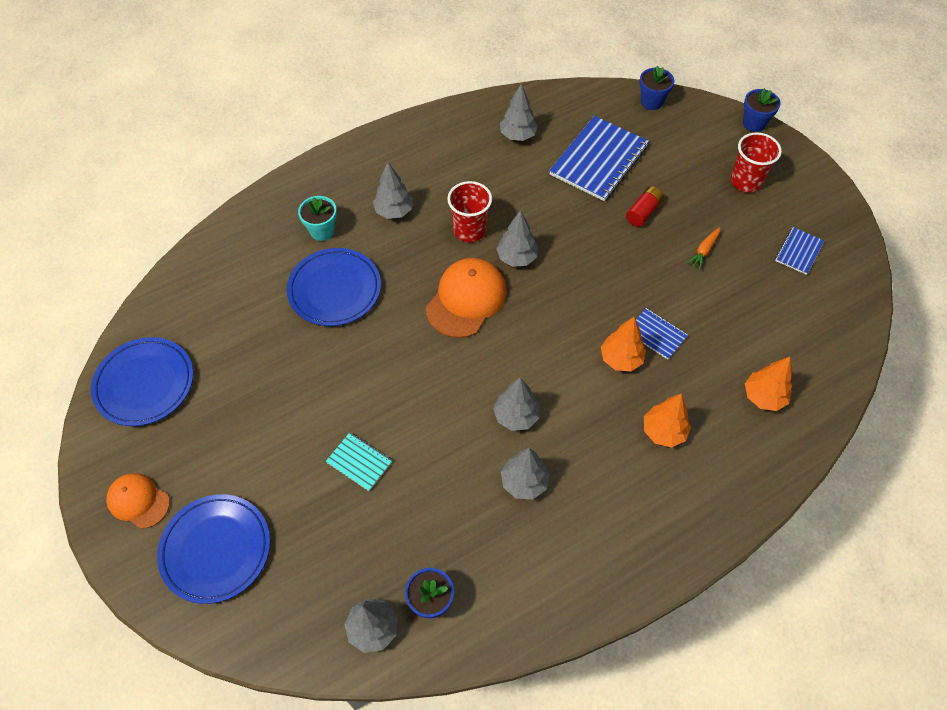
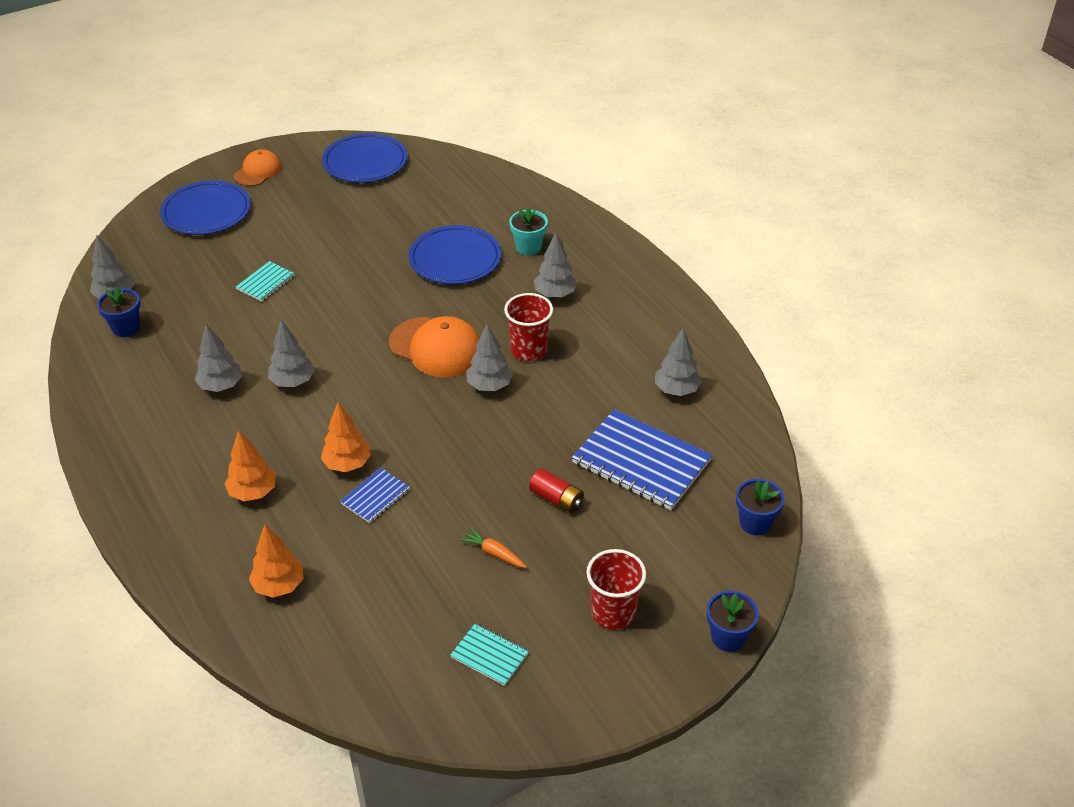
camera: 90 degrees right, 15 degrees down
(798, 252) = (489, 655): blue notebook -> turquoise notebook

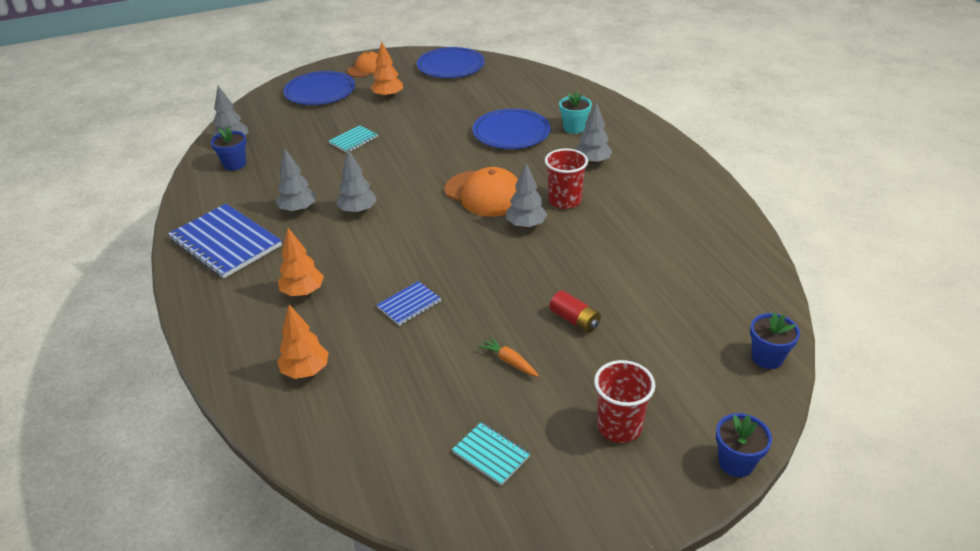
camera: 10 degrees right, 5 degrees down
(347, 464) = (390, 276): orange tree -> orange tree (388, 96)
(641, 462) = (658, 296): blue notebook -> blue notebook (226, 243)
(676, 390) = (695, 240): grey tree -> none

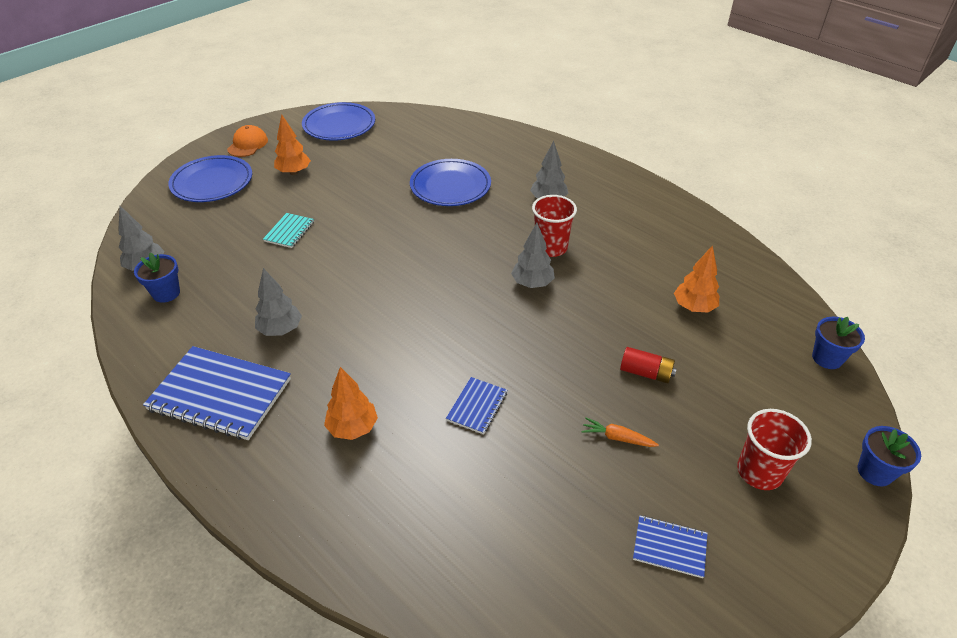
camera: 25 degrees left, 5 degrees up
(306, 371) = (419, 522): orange tree -> orange tree (693, 307)
(358, 211) = (350, 313): grey tree -> none
(484, 194) = (469, 260): orange cap -> none
(491, 454) = (669, 547): turquoise notebook -> blue notebook
(574, 128) = (507, 168): turquoise flower pot -> none

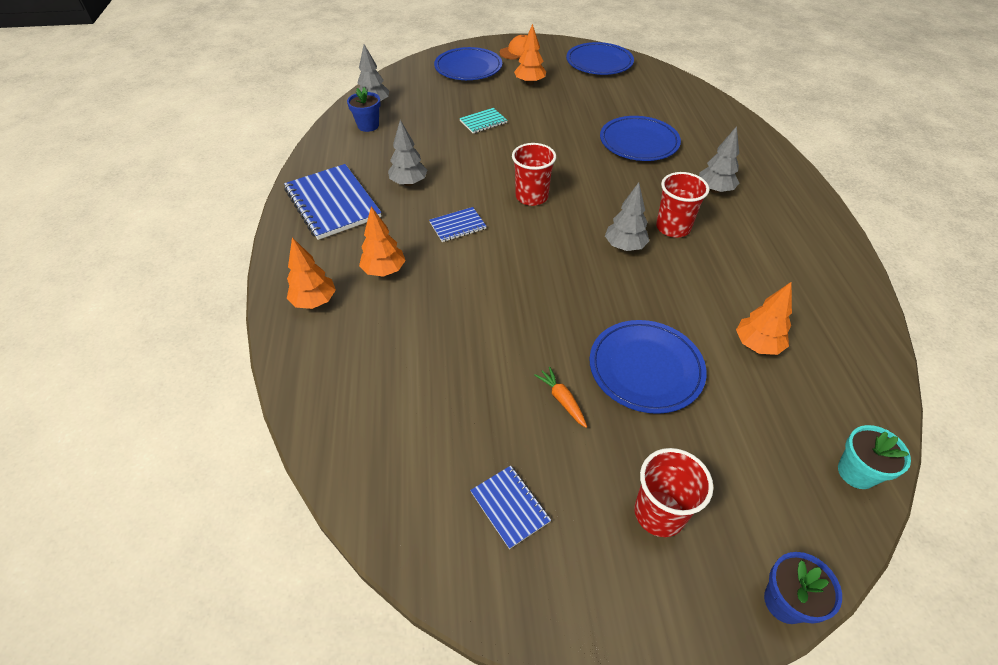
camera: 40 degrees right, 5 degrees up
(316, 502) = (314, 302): none -> orange tree
(412, 281) = (531, 197): none -> red cup
(477, 406) = (480, 308): blue notebook -> blue notebook (457, 226)
(646, 373) = (645, 369): red battery -> blue plate
(827, 358) = (856, 472): blue flower pot -> turquoise flower pot

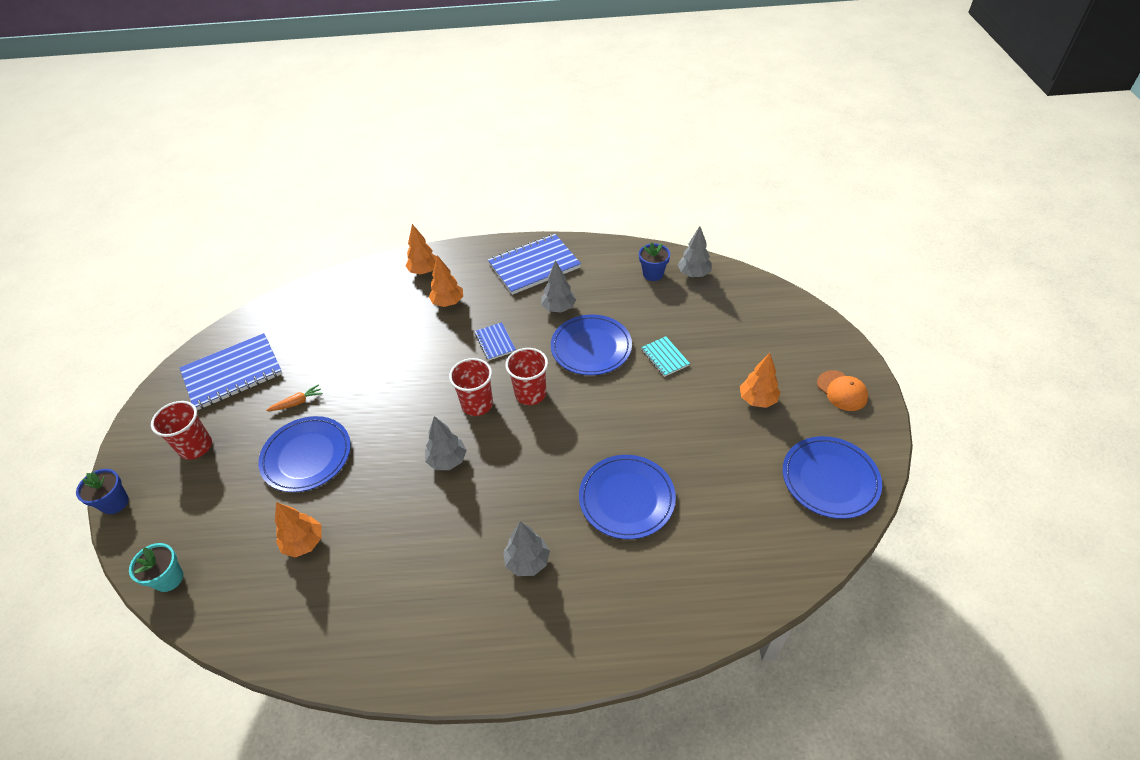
camera: 95 degrees right, 0 degrees up
(468, 68) = (786, 343): blue plate -> blue plate (591, 347)
(510, 507) = (232, 373): blue notebook -> blue notebook, size x2.03
(673, 228) = (468, 506): red cup -> red cup (477, 404)

